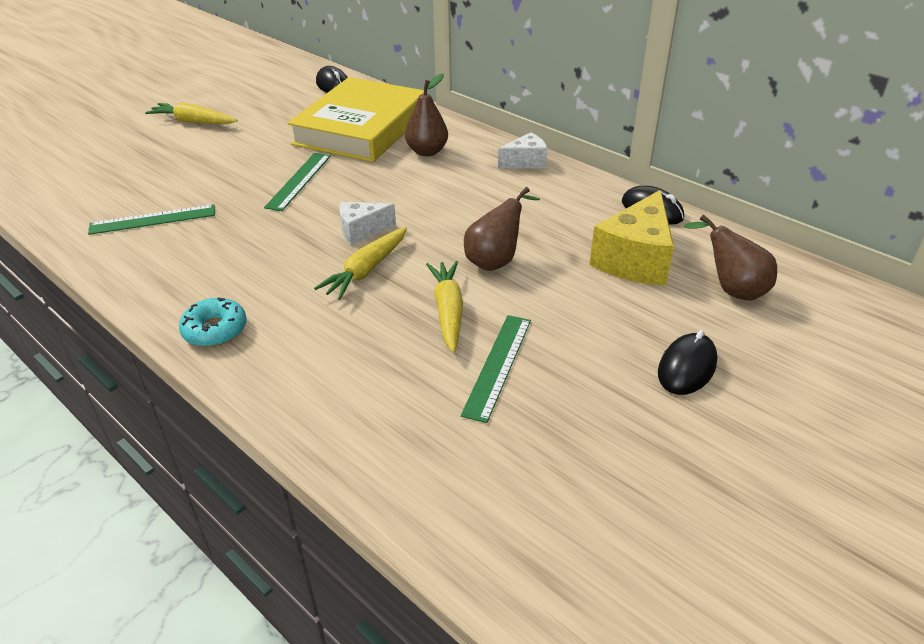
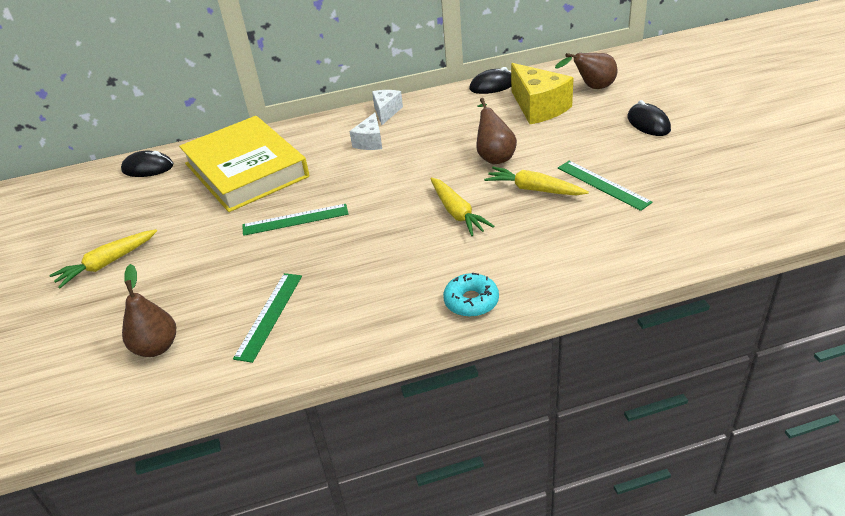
camera: 55 degrees left, 0 degrees up
(299, 181) = (295, 220): green ruler -> green ruler turned 60 degrees counterclockwise
(361, 231) = (403, 204): white cheese -> white cheese (370, 142)
(427, 151) = (322, 148): brown pear -> brown pear (156, 347)

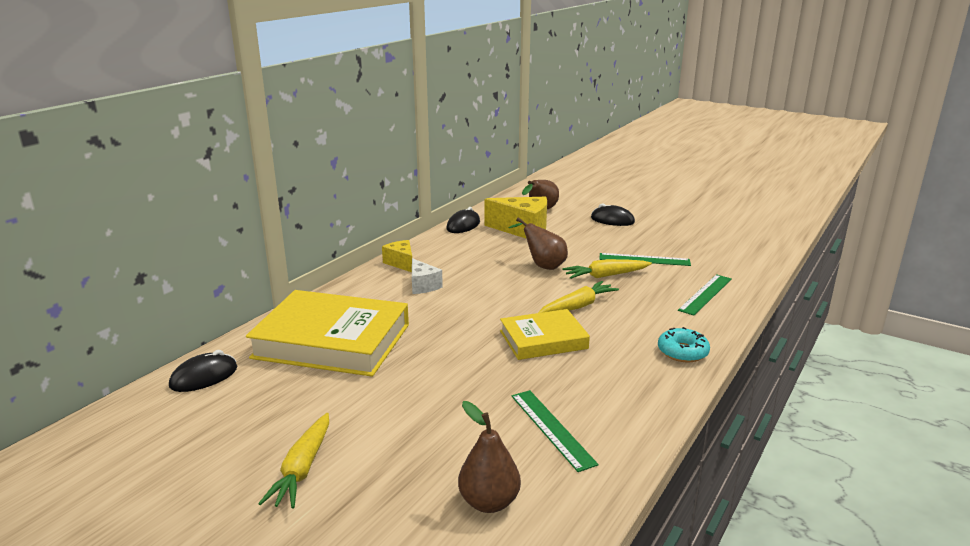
camera: 45 degrees left, 15 degrees down
(295, 220) = (451, 357): green ruler -> green ruler (705, 294)
(380, 234) = (543, 340): none -> yellow book
(386, 112) = (401, 263): white cheese -> yellow cheese
(457, 213) = (577, 306): yellow carrot -> yellow carrot turned 60 degrees counterclockwise

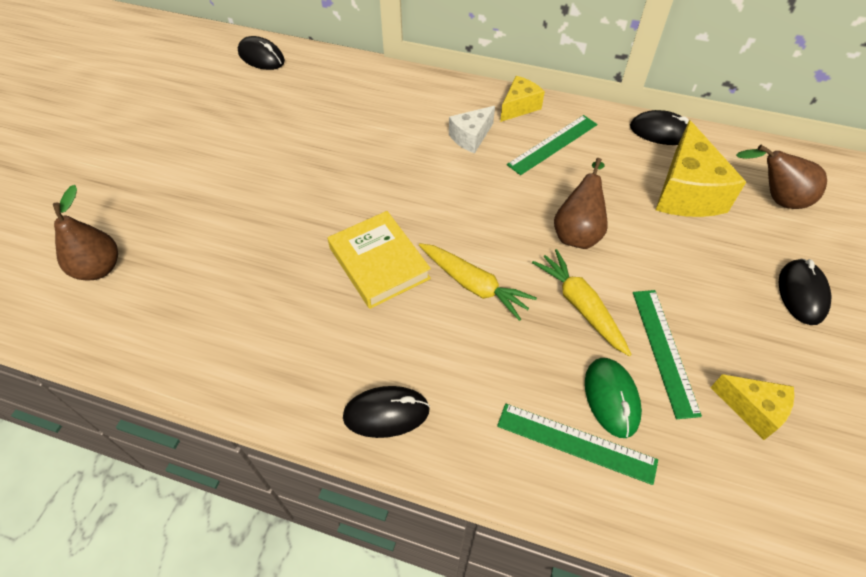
camera: 75 degrees right, 30 degrees up
(302, 469) = (144, 148): yellow carrot -> none
(332, 341) = (334, 107): yellow book -> none
(552, 428) = (206, 296): green ruler -> green ruler (553, 144)
(675, 279) = (611, 398): none -> green mouse
(682, 352) = (386, 413): turquoise donut -> black mouse
(685, 247) = (752, 409): none -> yellow cheese

